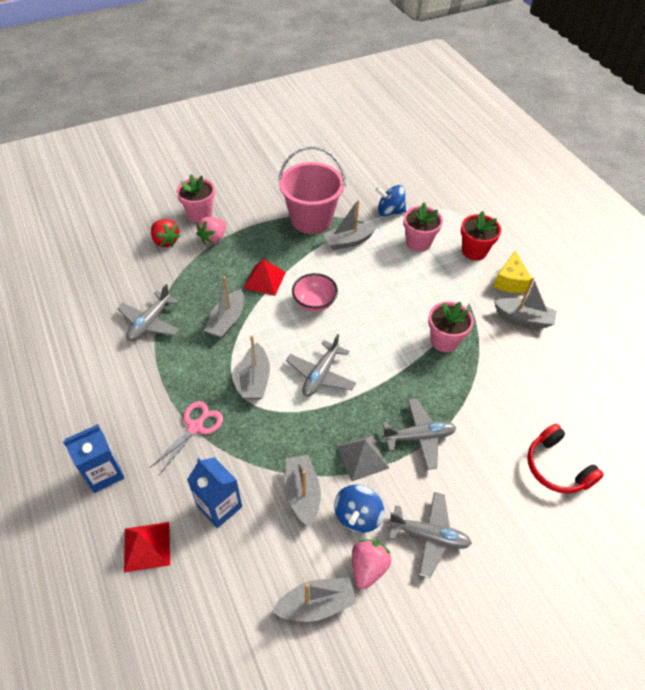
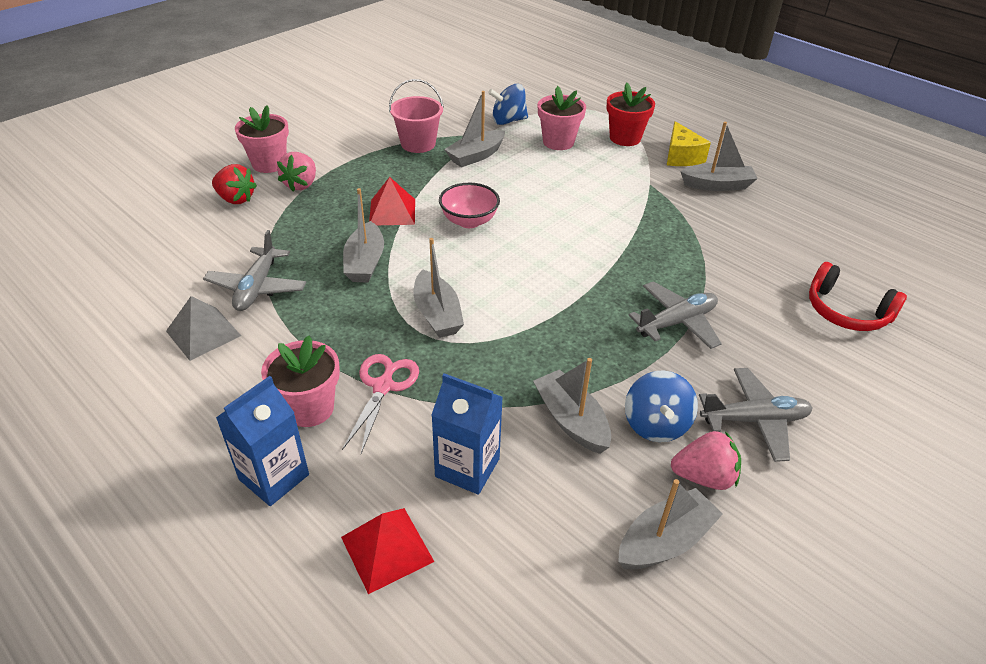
camera: 20 degrees left, 10 degrees down
(311, 219) = (418, 144): pink bucket -> pink bucket, size x0.64
(321, 375) = (519, 290): grey plane -> none
(362, 457) = (622, 360): grey pyramid -> grey pyramid (203, 333)
(368, 567) = (704, 477): pink strawberry -> pink strawberry turned 90 degrees clockwise
(444, 340) = (645, 224): pink flower pot -> pink flower pot (309, 408)

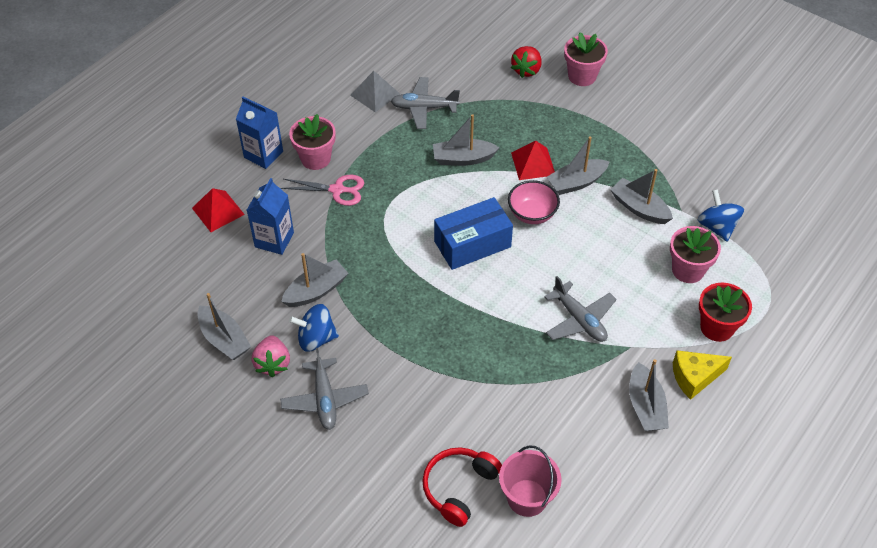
camera: 85 degrees right, 10 degrees up
(301, 184) = (557, 102): pink strawberry -> none
(418, 144) = (647, 164): pink bucket -> pink bucket (527, 498)
(437, 314) = (411, 208): grey boat -> grey boat (576, 182)
(506, 269) = (472, 244): none -> blue box
(676, 322) = (425, 357): grey plane -> grey plane (579, 319)

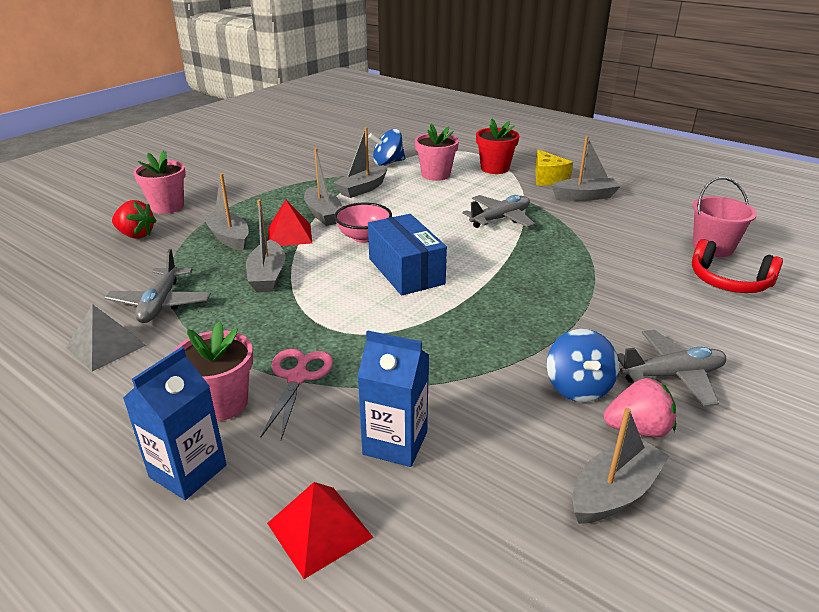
camera: 90 degrees left, 20 degrees down
(316, 291) = (493, 391): grey boat -> grey boat (229, 237)

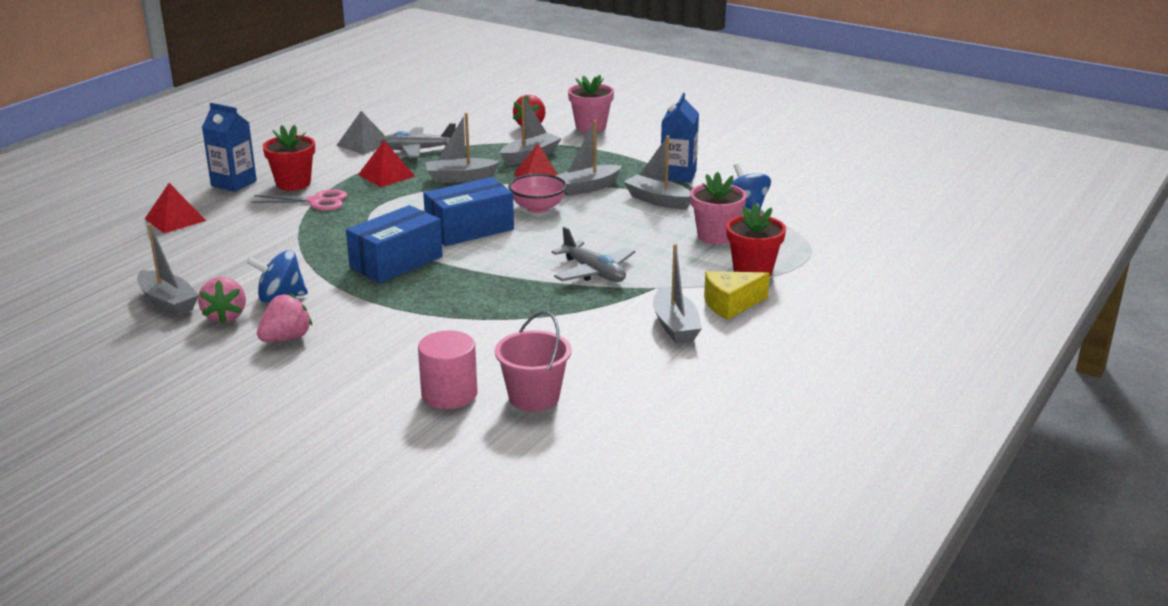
camera: 85 degrees right, 5 degrees down
(222, 403) = (293, 184): pink flower pot -> red flower pot
(232, 324) = (386, 175): none -> red pyramid
(395, 443) = (238, 235): blue carton -> blue carton (678, 175)
(482, 312) = (396, 262): none -> blue box
(672, 375) = (286, 338): grey plane -> pink strawberry
(729, 281) = (449, 394): red headphones -> pink cylinder

